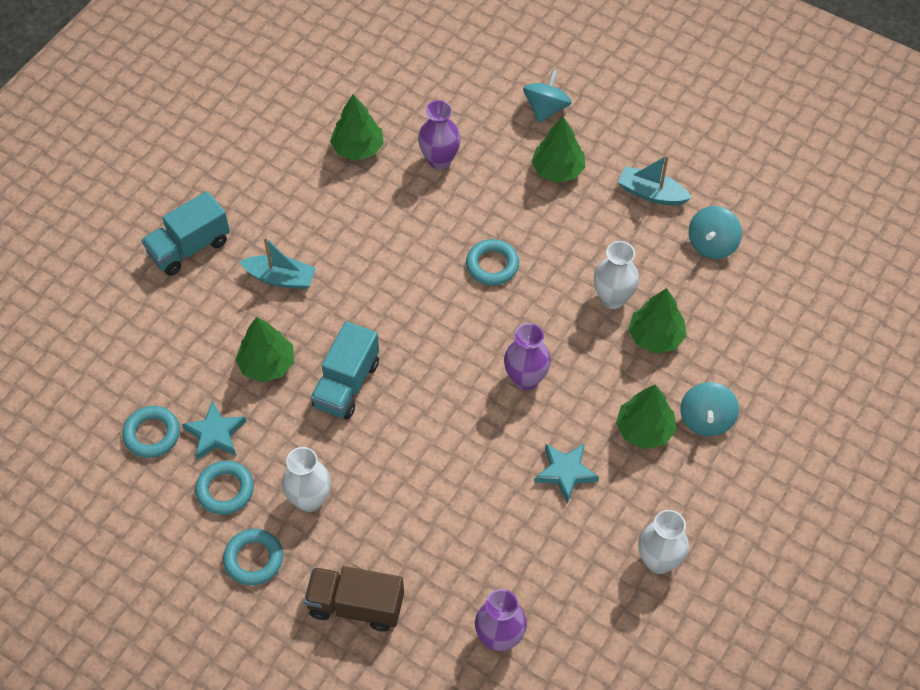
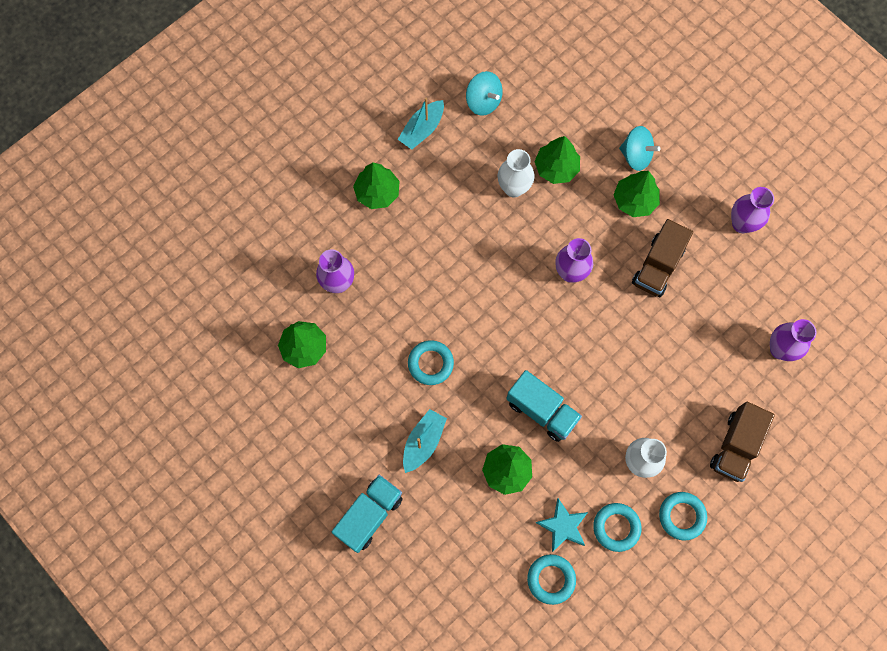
camera: 75 degrees left, 15 degrees up
(189, 248) = (369, 515): turquoise truck -> turquoise truck turned 120 degrees counterclockwise
(492, 265) = (457, 269): turquoise ring -> turquoise ring (430, 363)
(546, 108) = (310, 184): turquoise spinning top -> none
(565, 472) = (657, 266): turquoise star -> brown truck
(658, 561) = (742, 224): white vase -> purple vase

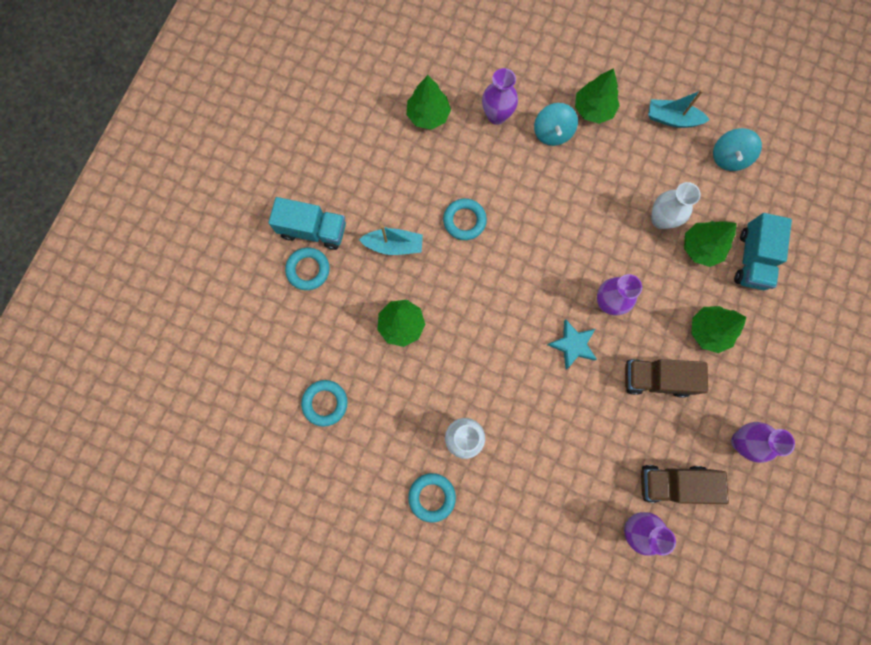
camera: 65 degrees right, 5 degrees up
(542, 410) = (469, 332): turquoise truck -> turquoise truck (752, 259)
(563, 526) = (375, 394): turquoise star -> turquoise star (572, 345)
(616, 527) = (395, 441): turquoise ring -> turquoise ring (308, 270)
(636, 156) = (754, 314): turquoise spinning top -> turquoise spinning top (552, 133)
(735, 446) = (520, 521): brown truck -> brown truck (672, 483)

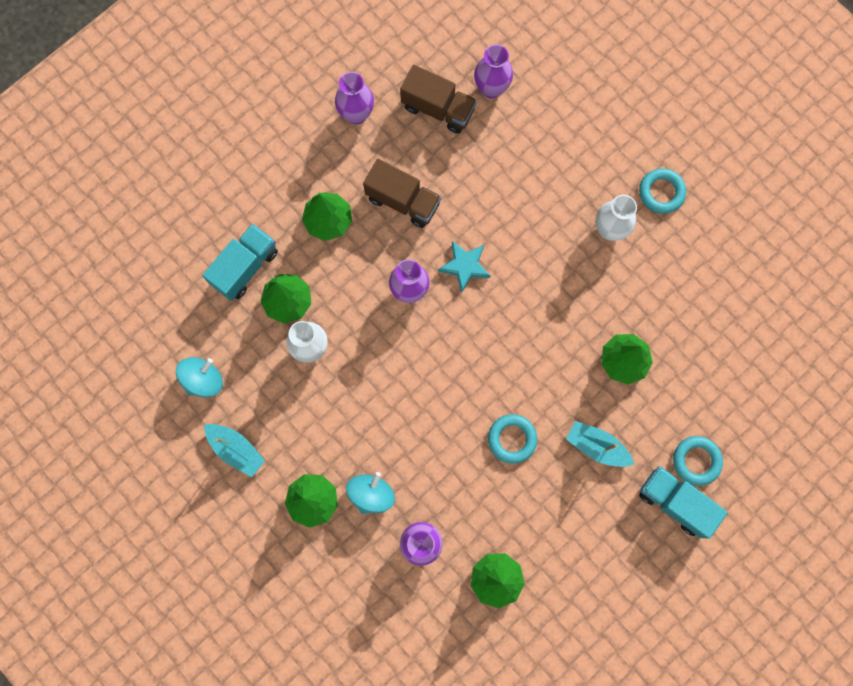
camera: 155 degrees left, 0 degrees up
(325, 403) = (728, 319): turquoise ring -> none

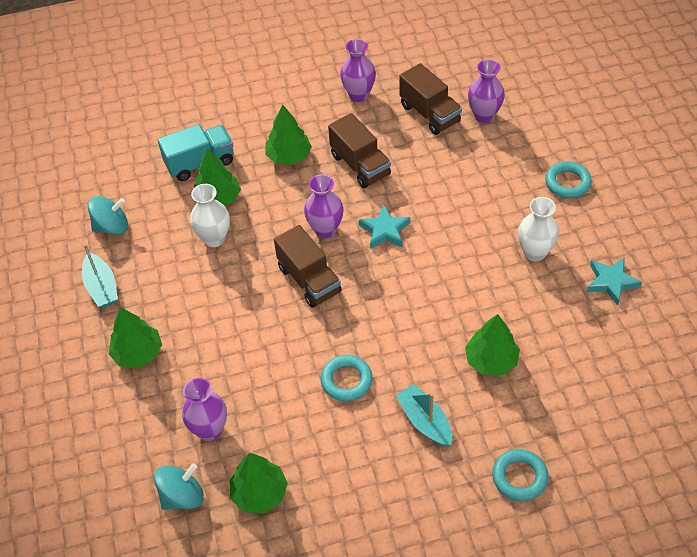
camera: 30 degrees right, 25 degrees down
(371, 494) = (191, 370): turquoise spinning top -> turquoise spinning top (182, 496)
(424, 352) = (309, 280): none -> brown truck
(661, 192) = (600, 242): turquoise ring -> turquoise ring (567, 183)
(675, 502) = (477, 505): turquoise truck -> none
(688, 232) = (611, 282): none -> turquoise star

